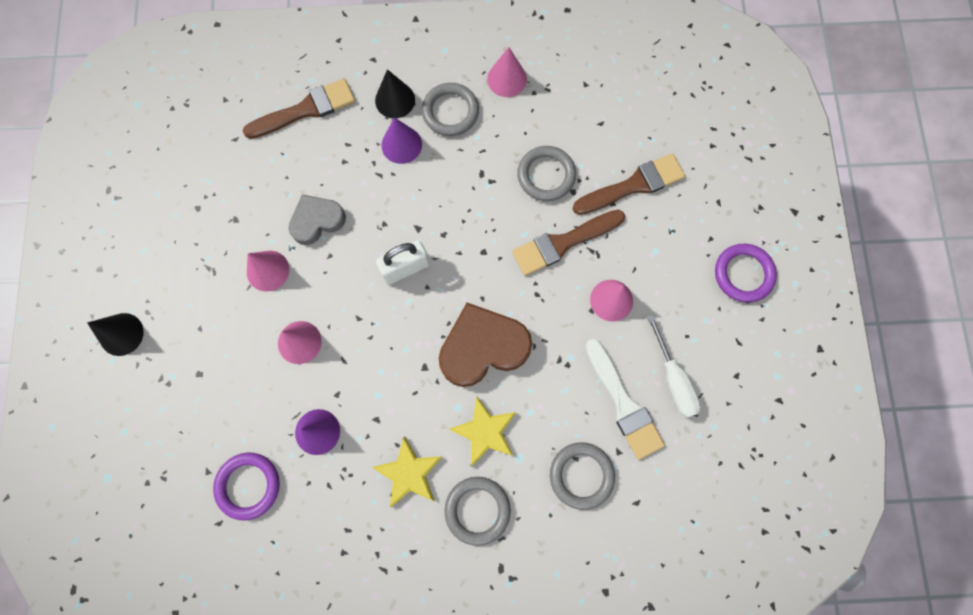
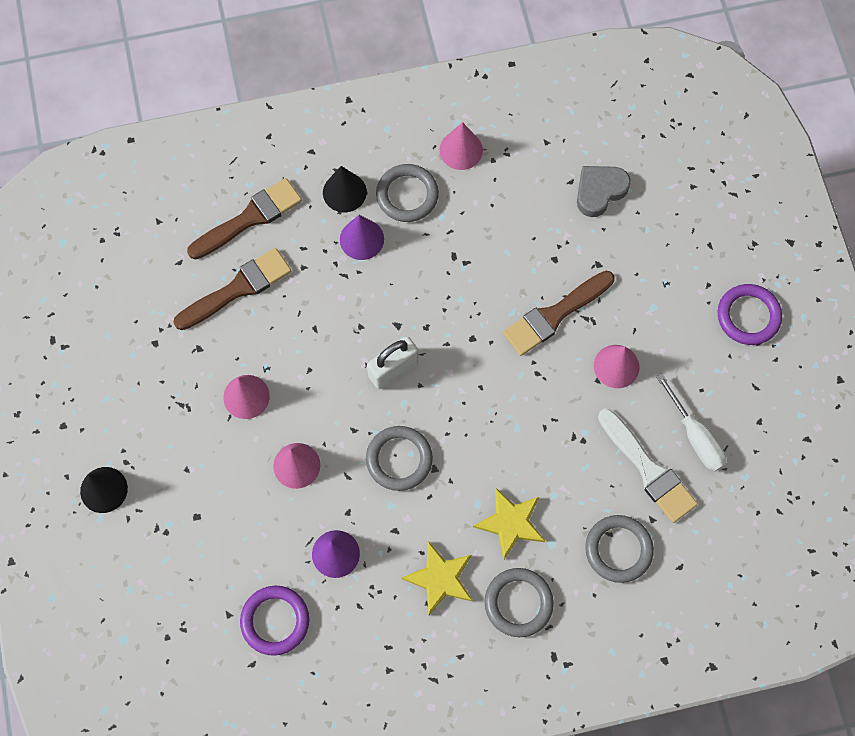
camera: 10 degrees left, 5 degrees down
(317, 221) = (288, 335): grey heart -> grey heart (599, 191)
(483, 347) = (491, 438): brown heart -> none
(546, 175) = (523, 247): grey ring -> grey ring (399, 459)
(633, 185) = (617, 242): brown brush -> brown brush (238, 288)

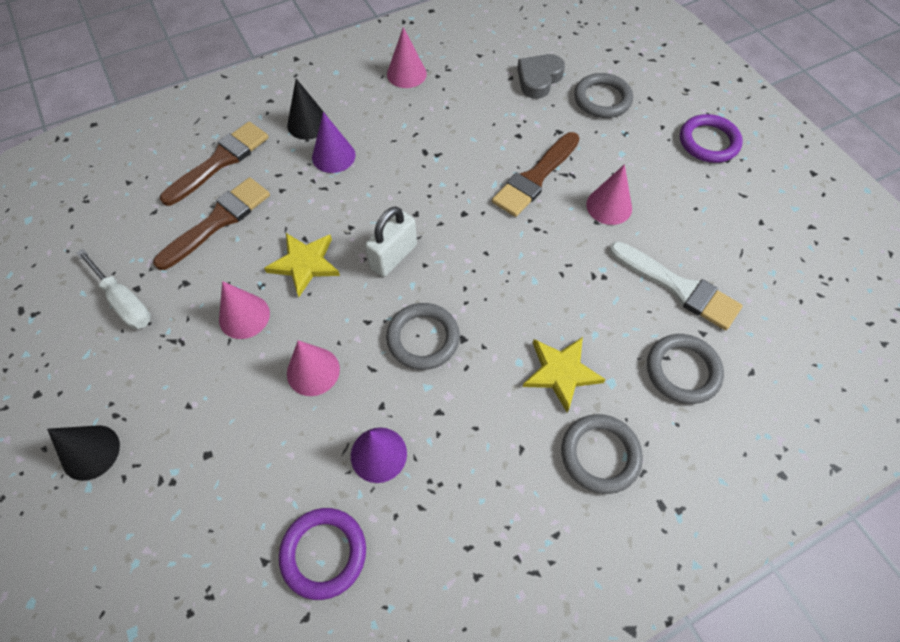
camera: 15 degrees left, 10 degrees down
(407, 195) = (367, 115): grey ring -> grey ring (602, 99)
(440, 578) = (504, 451): yellow star -> yellow star (305, 264)
(695, 437) = (709, 248): white screwdriver -> white screwdriver (125, 302)

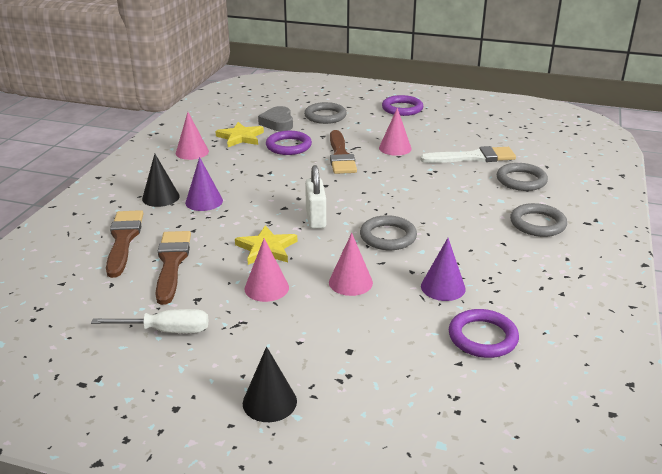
camera: 45 degrees left, 30 degrees down
(503, 125) = (288, 146): none -> purple ring
(561, 372) = (474, 209): yellow star -> yellow star (240, 137)

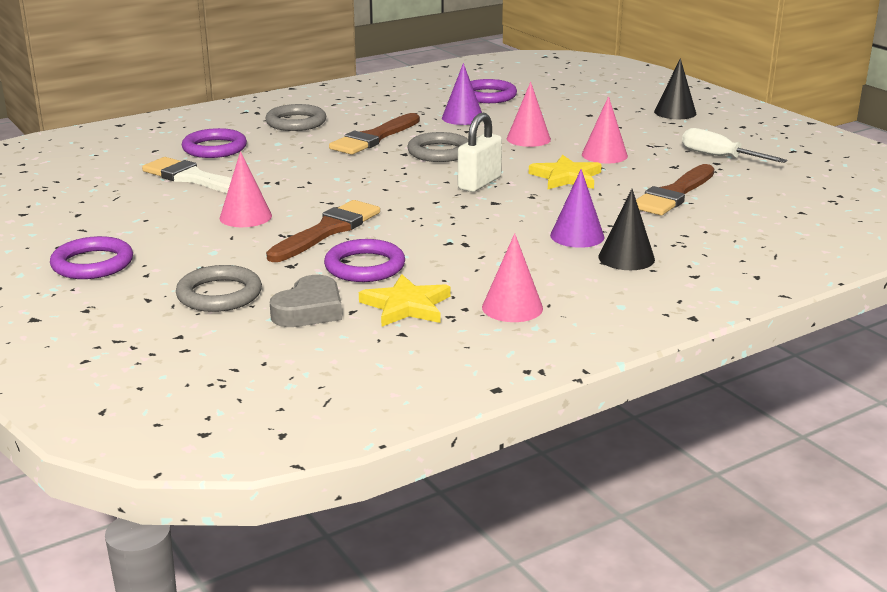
camera: 140 degrees left, 5 degrees down
(123, 240) = (711, 227): brown brush -> brown brush (374, 138)
(521, 180) = (214, 148): grey ring -> purple ring

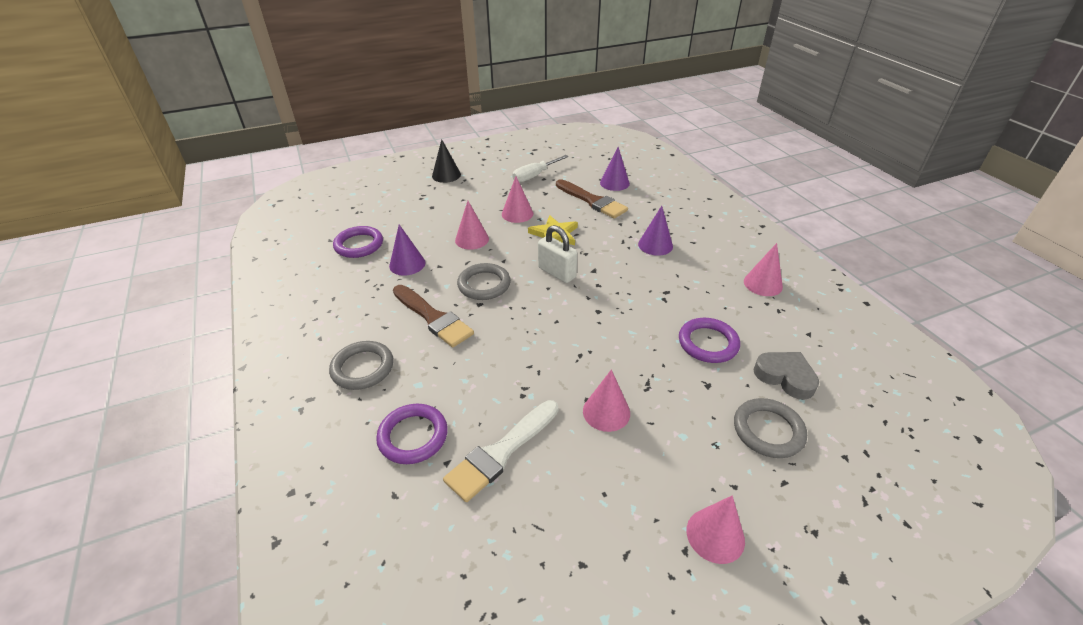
camera: 80 degrees left, 15 degrees up
(92, 264) = (715, 535): purple ring -> pink cone
(327, 230) = (641, 359): brown brush -> none
(406, 306) = (769, 328): yellow star -> none
(626, 258) = (688, 233): black cone -> none
(745, 206) = (614, 183): none -> purple cone

